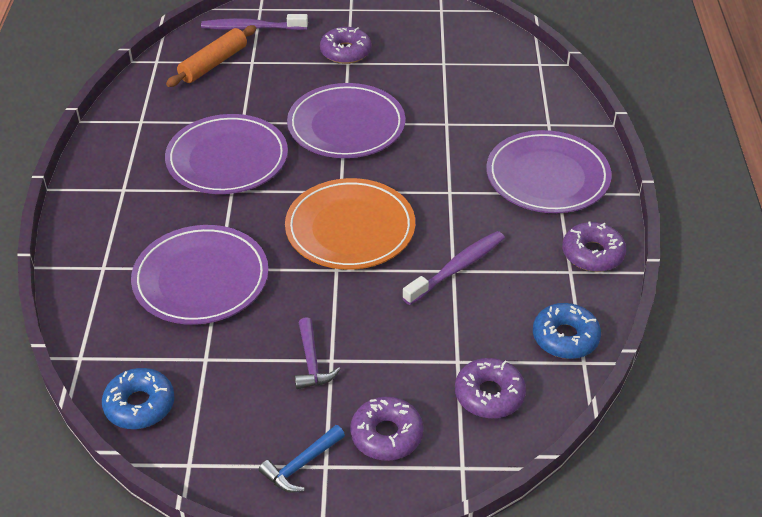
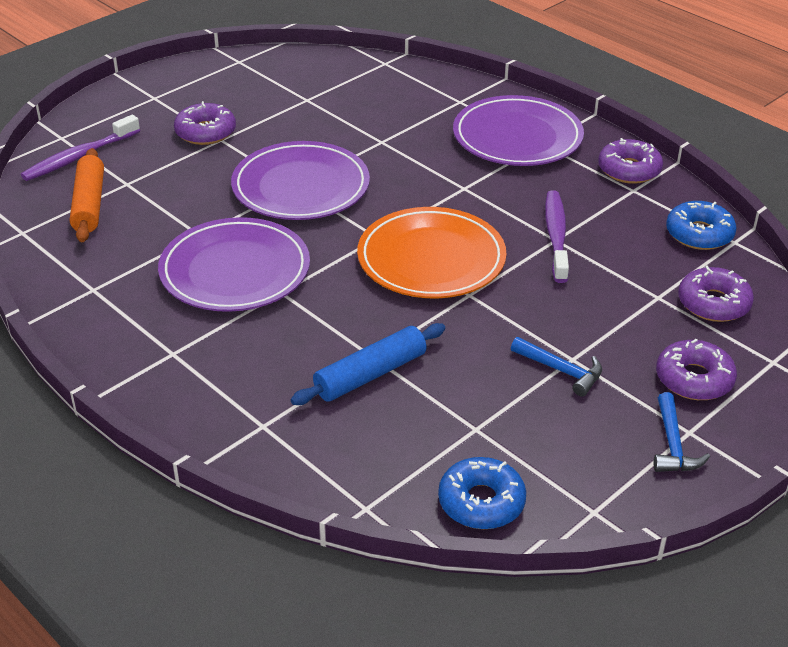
camera: 45 degrees left, 5 degrees down
(201, 279) = (370, 374): purple plate -> blue rolling pin
(312, 362) = (561, 371): purple hammer -> blue hammer

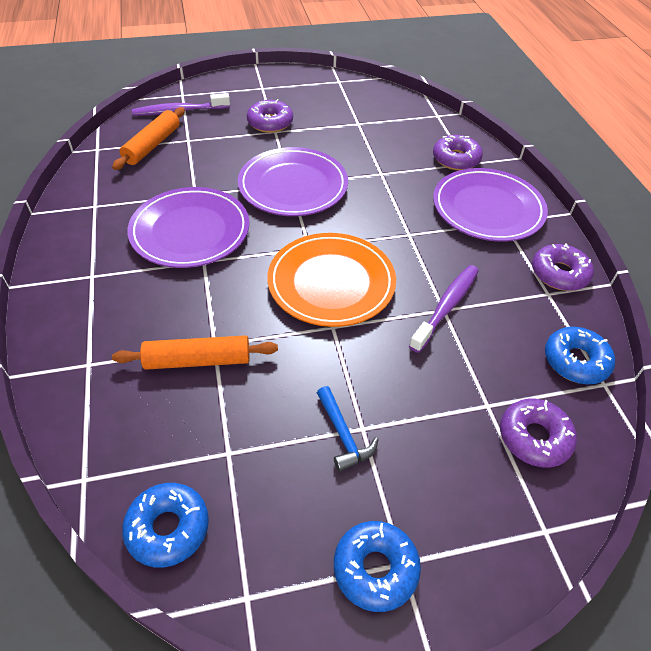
camera: 30 degrees right, 10 degrees up
(370, 374) = (198, 360): blue rolling pin -> orange rolling pin
(673, 445) = (375, 568): blue hammer -> blue donut
(694, 379) = (452, 508): purple donut -> purple donut (456, 159)

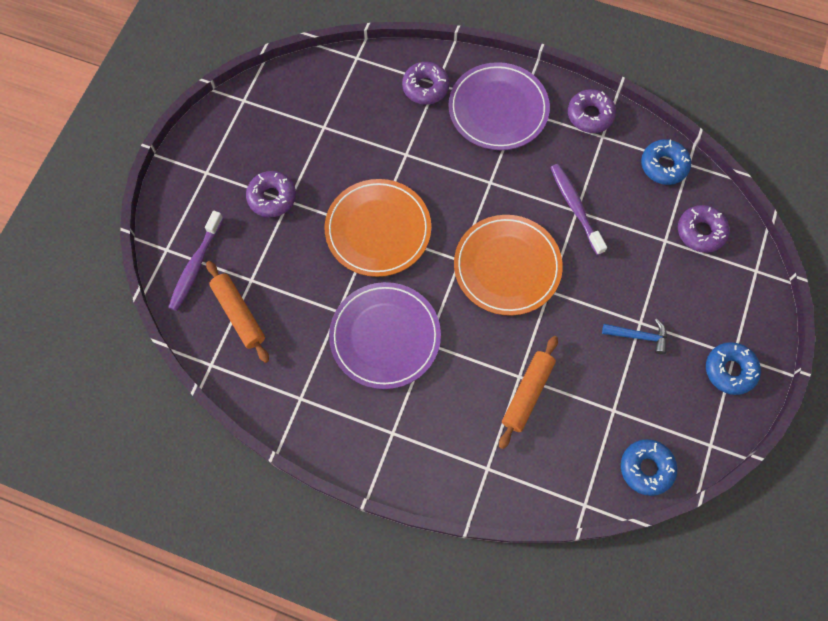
camera: 55 degrees left, 20 degrees up
(293, 186) = (378, 230): purple plate -> orange plate

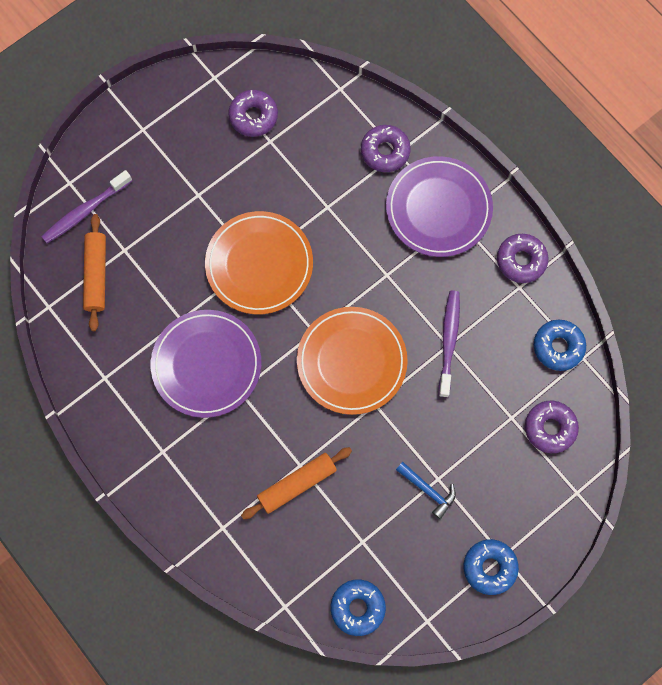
camera: 30 degrees right, 5 degrees up
(272, 197) = (185, 184): purple donut -> purple donut (253, 116)

